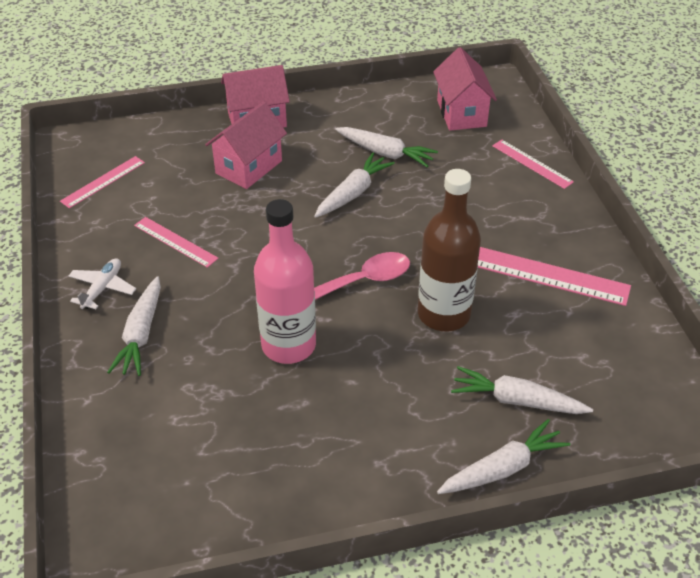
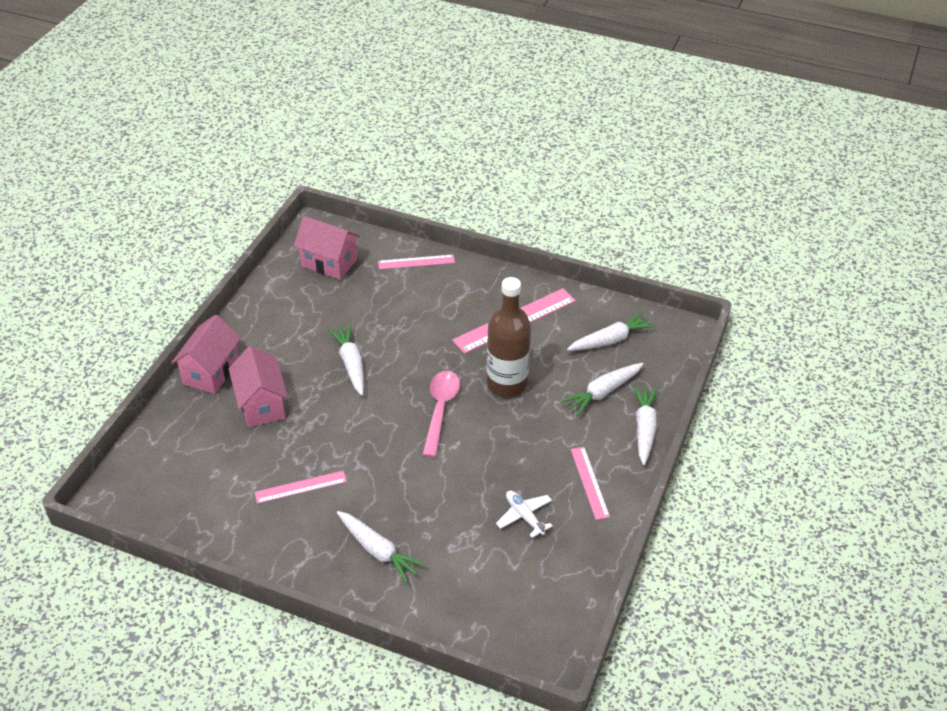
camera: 55 degrees left, 0 degrees up
(102, 288) = (308, 553): white plane -> white plane (524, 516)
(103, 181) = (182, 499): pink ruler -> pink ruler (589, 482)
(288, 345) = (463, 475): pink bottle -> none
(385, 153) = (328, 324): white carrot -> white carrot (610, 340)

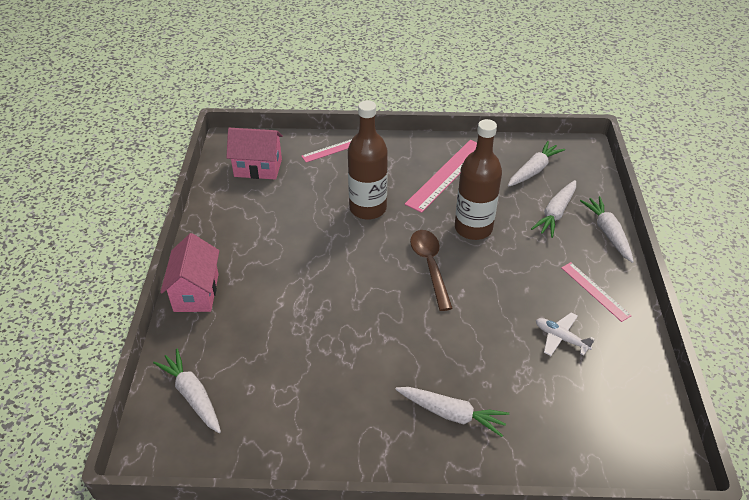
camera: 20 degrees left, 0 degrees up
(261, 405) = (262, 309): pink house -> none
(300, 487) = (342, 375): pink ruler -> none
(351, 364) = (326, 248): white carrot -> white carrot (192, 395)
(413, 334) = (368, 208): none -> brown bottle
(440, 410) = (430, 266): pink spoon -> brown spoon

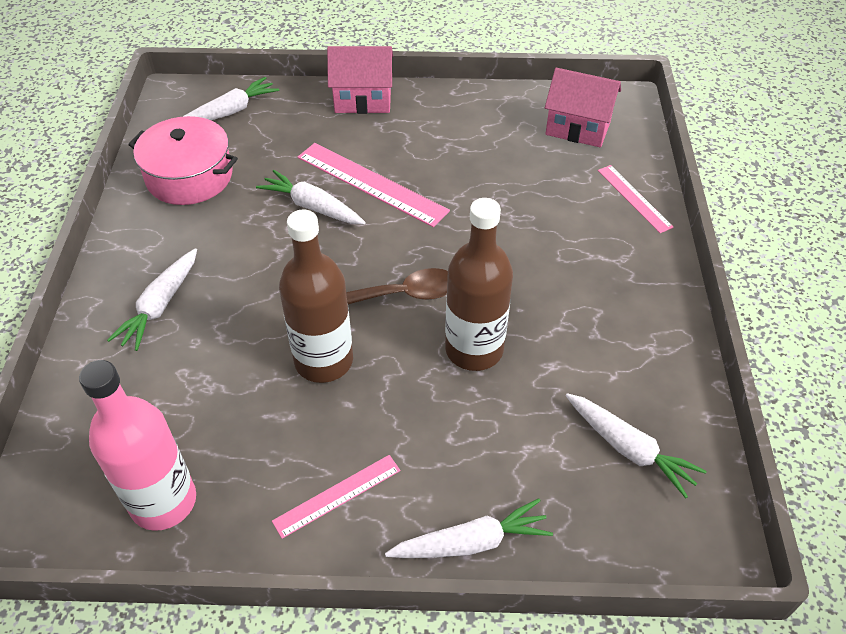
camera: 90 degrees right, 5 degrees up
(258, 168) = (577, 128): pink house -> pink house turned 75 degrees counterclockwise
(288, 417) = (189, 176): none -> pink pot
(368, 208) = (508, 233): brown bottle -> brown bottle (324, 361)
(446, 174) = (596, 324): pink ruler -> pink ruler (371, 183)
(555, 213) = (516, 466): white carrot -> white carrot (312, 207)
(561, 338) = (252, 434): white plane -> none
(624, 382) = (163, 501): none -> pink bottle

